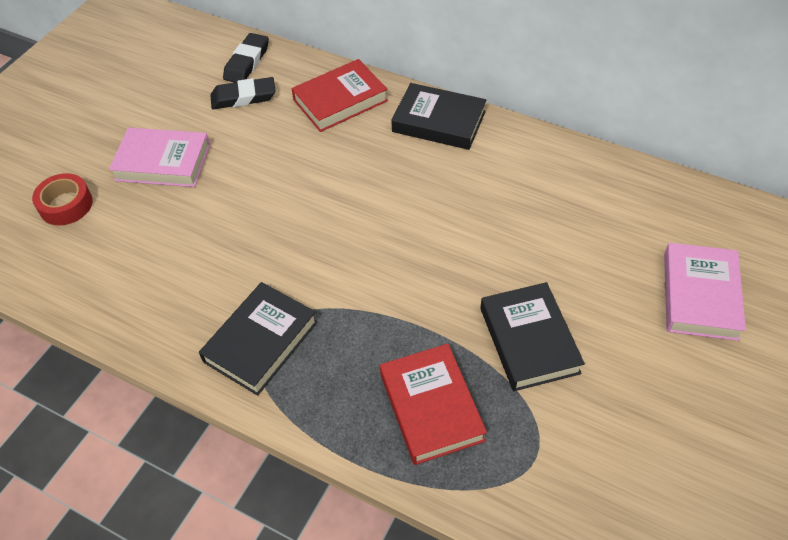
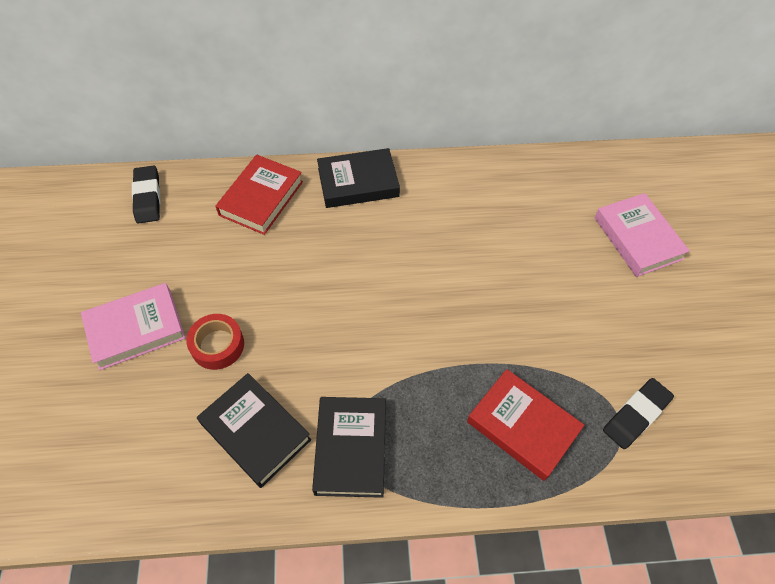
camera: 35 degrees left, 5 degrees up
(66, 205) = (66, 418): red tape -> red tape (217, 345)
(243, 97) = (169, 232): black eraser -> black eraser (636, 415)
(529, 340) = (552, 333): black book -> black book (255, 431)

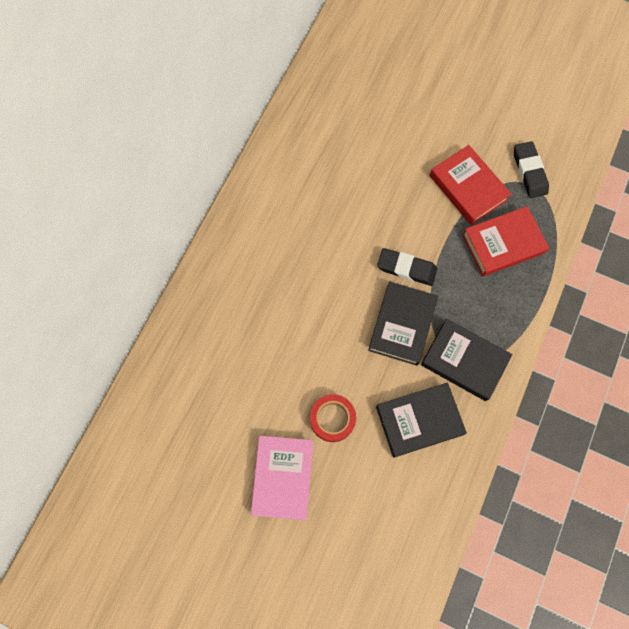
camera: 60 degrees left, 15 degrees up
(148, 197) = (146, 420): black eraser -> black eraser (406, 268)
(261, 198) = (205, 325): red book -> red book (468, 187)
(358, 182) = (235, 242): black book -> black book (402, 325)
(637, 238) = (403, 81): pink book -> none

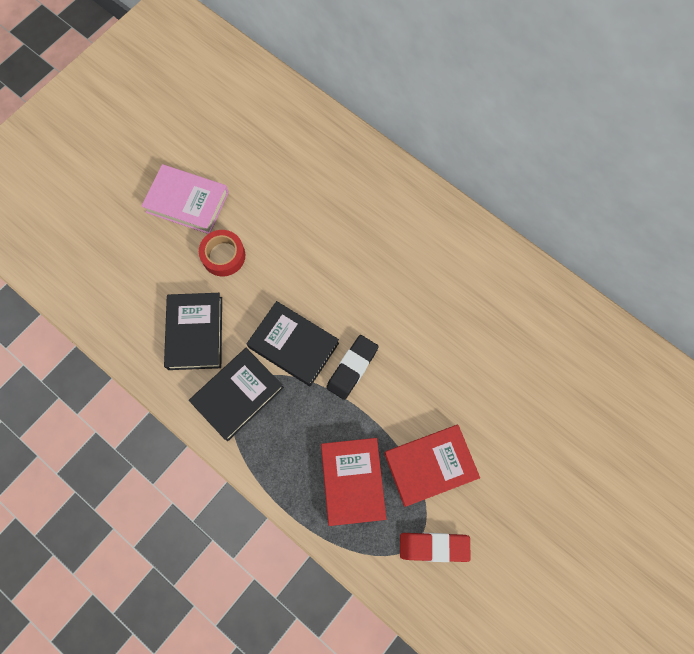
camera: 105 degrees right, 0 degrees up
(529, 172) = (434, 546): black eraser -> red eraser

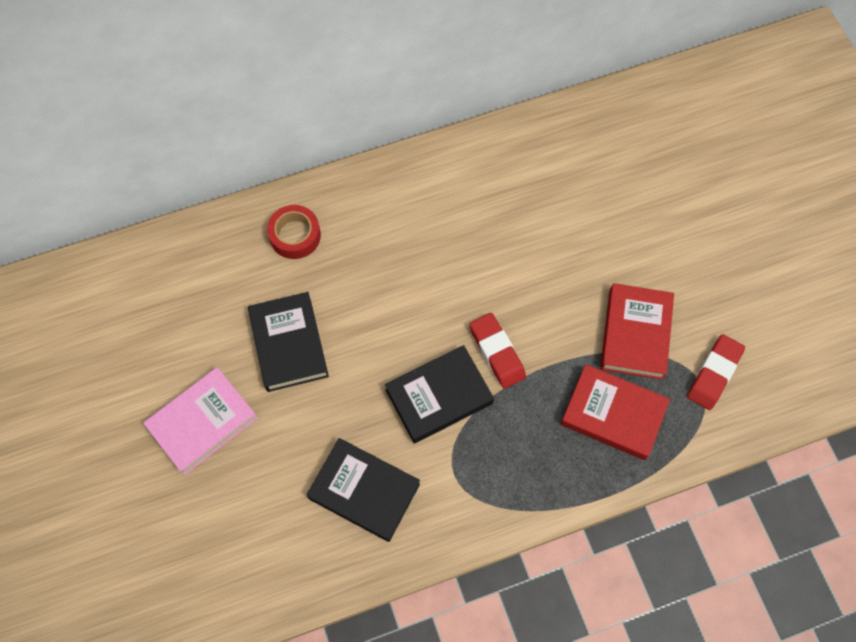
camera: 60 degrees left, 5 degrees down
(223, 256) = (293, 416): red tape -> red tape (295, 235)
(238, 395) = (460, 481): black book -> black book (289, 344)
(352, 368) = (497, 352): black eraser -> red eraser

